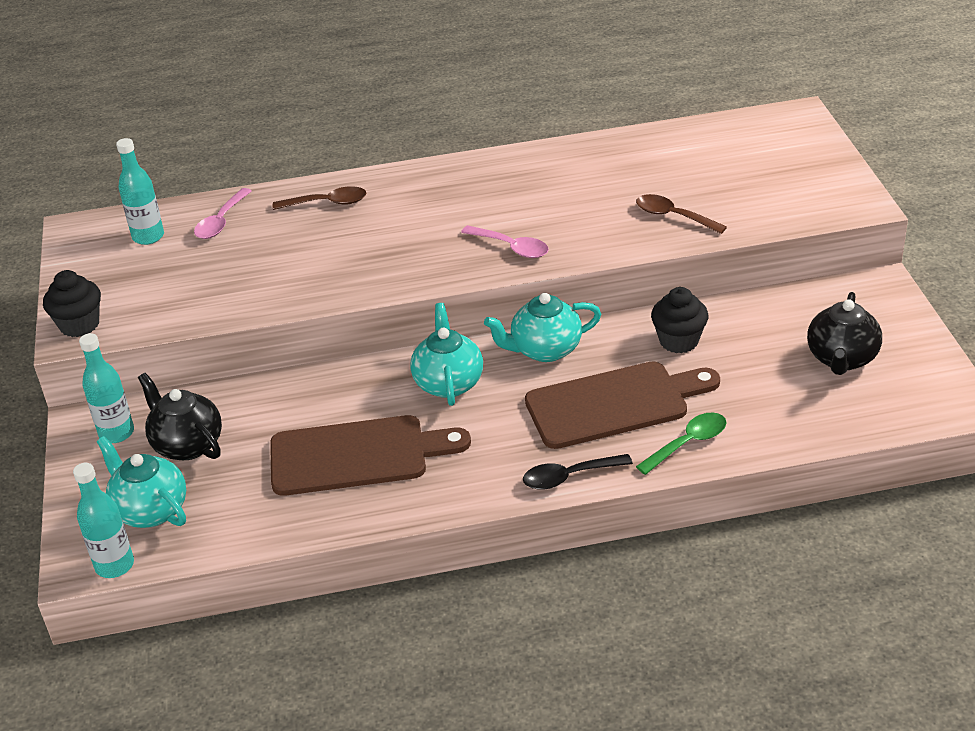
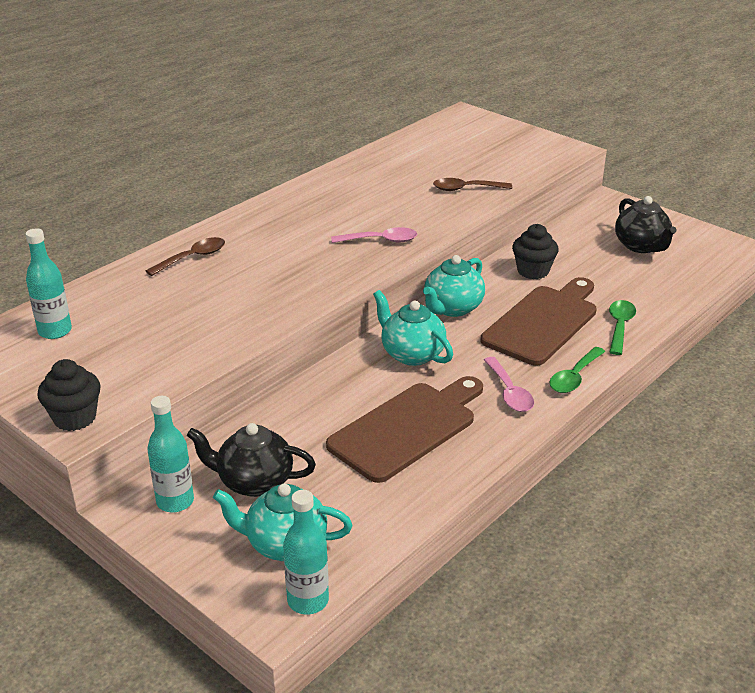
camera: 40 degrees left, 5 degrees down
(221, 222) = (112, 299): pink spoon -> pink spoon (509, 392)
(569, 477) = (574, 377): black spoon -> green spoon

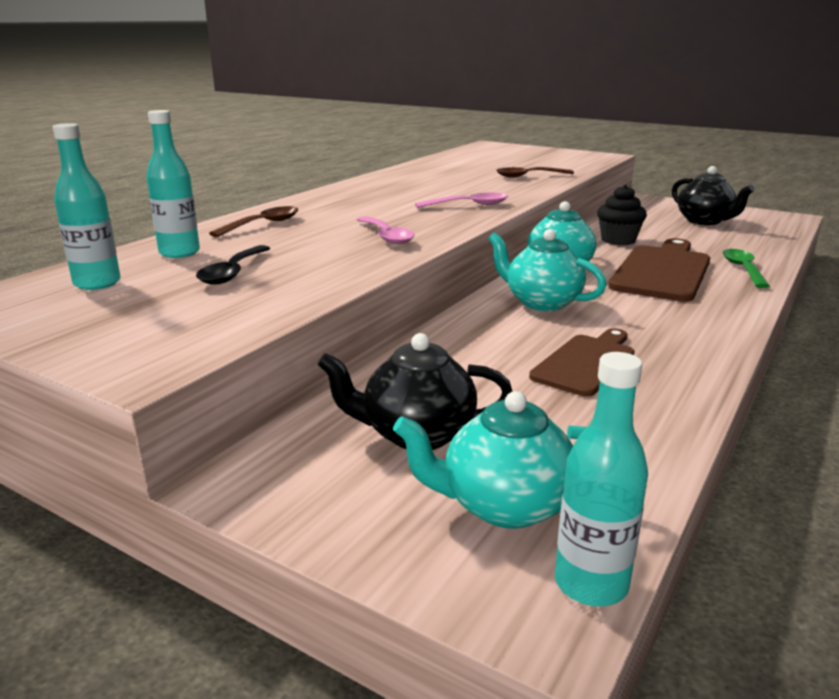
camera: 10 degrees left, 10 degrees down
(75, 418) = (138, 358): black cupcake -> none
(153, 327) = (233, 272): none -> black spoon
(175, 501) = (307, 469): turquoise bottle -> turquoise bottle (179, 253)
(407, 428) = (586, 363): brown cutting board -> brown cutting board, size x0.63
(509, 392) = (679, 324): pink spoon -> pink spoon (386, 236)
(574, 377) = (737, 307): green spoon -> none

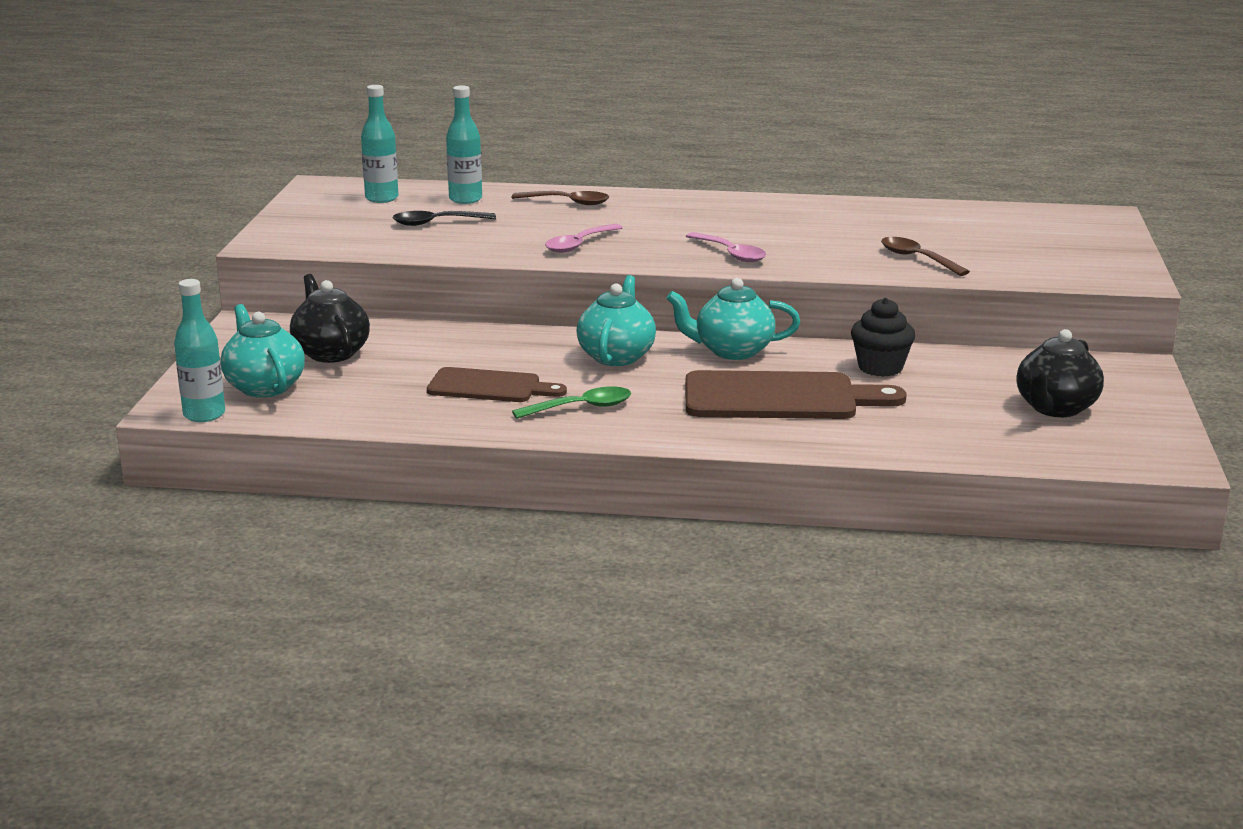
camera: 65 degrees right, 0 degrees up
(743, 269) = (840, 436): green spoon -> green spoon (581, 407)

